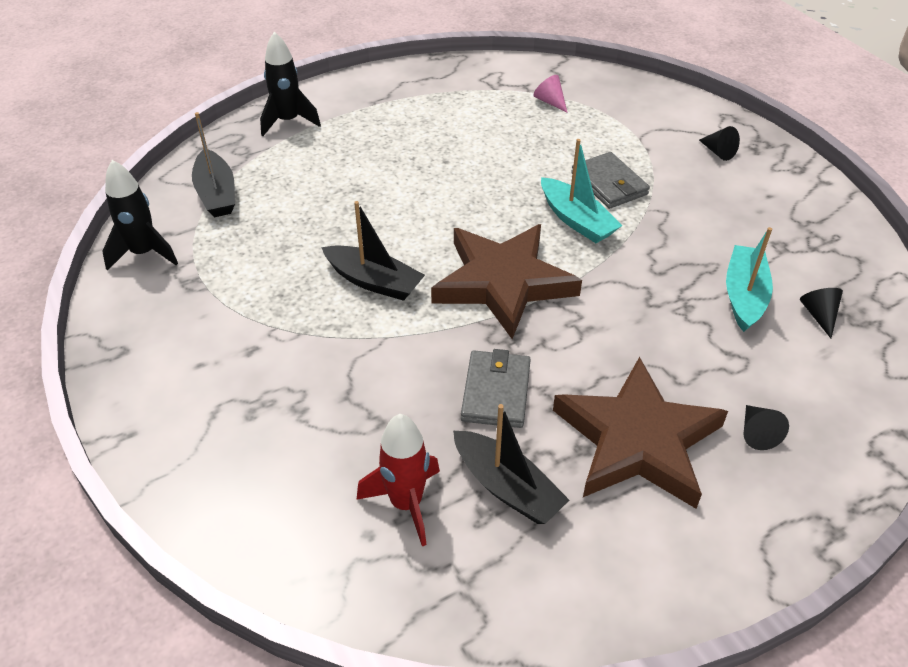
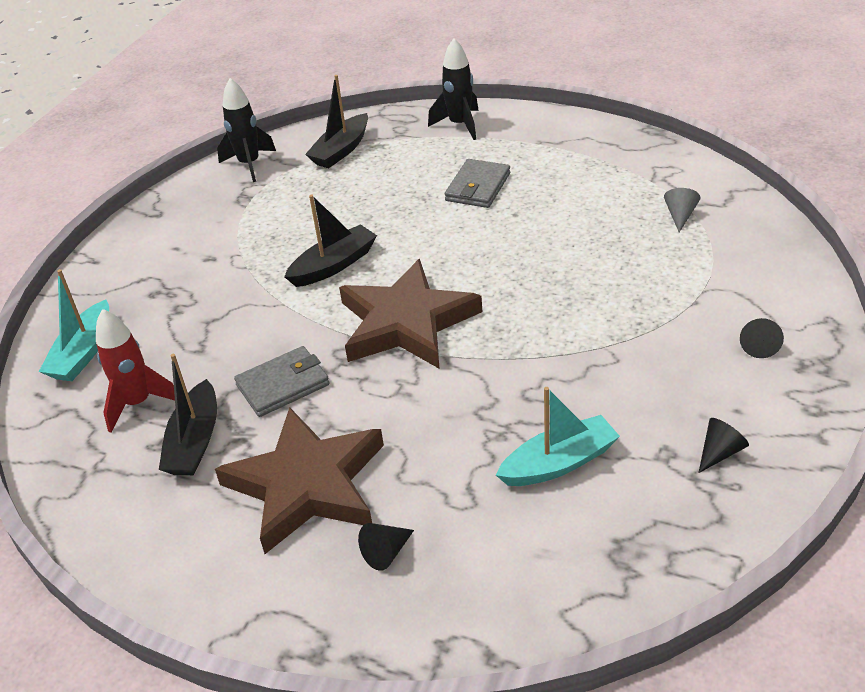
camera: 55 degrees right, 5 degrees down
(374, 281) = (334, 265): black boat -> black boat turned 120 degrees counterclockwise
(550, 102) = (680, 216): pink cone -> grey cone
(576, 220) = (534, 317): turquoise boat -> turquoise boat (83, 353)
(609, 184) = (609, 308): grey wallet -> grey wallet (477, 187)
(819, 315) = (592, 525): black cone -> black cone (719, 452)

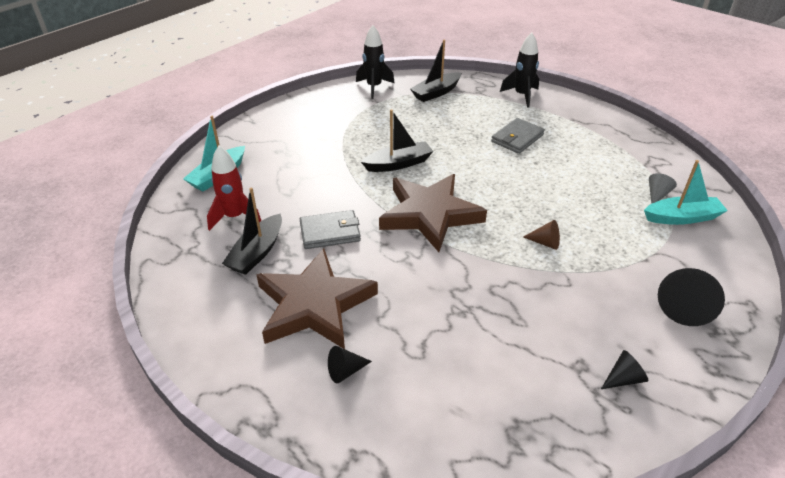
camera: 15 degrees right, 0 degrees up
(559, 463) = (496, 346): turquoise boat -> turquoise boat (682, 217)
(567, 316) = (545, 242): none -> brown cone
(759, 345) = (685, 306): black cone -> black cone, size x1.78

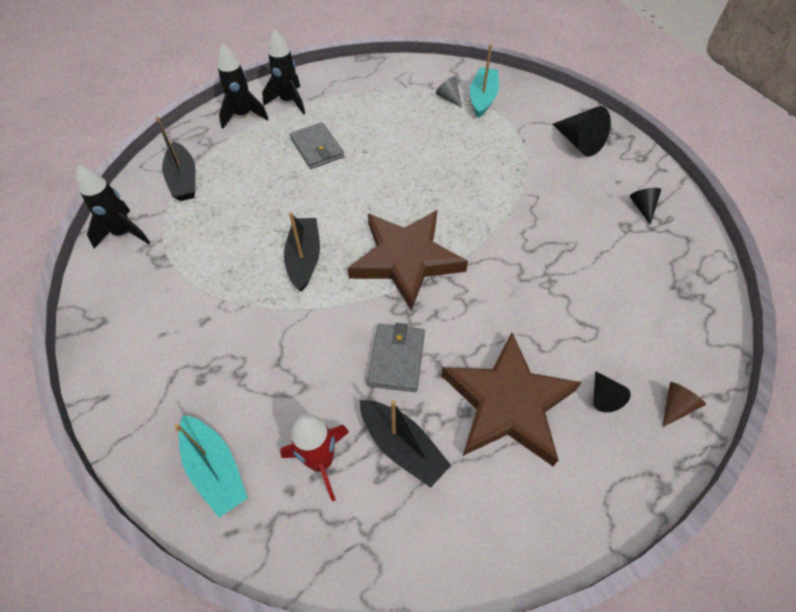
camera: 70 degrees left, 15 degrees up
(545, 242) = (481, 190): brown cone -> brown cone (675, 406)
(558, 110) = (289, 102): none -> black rocket

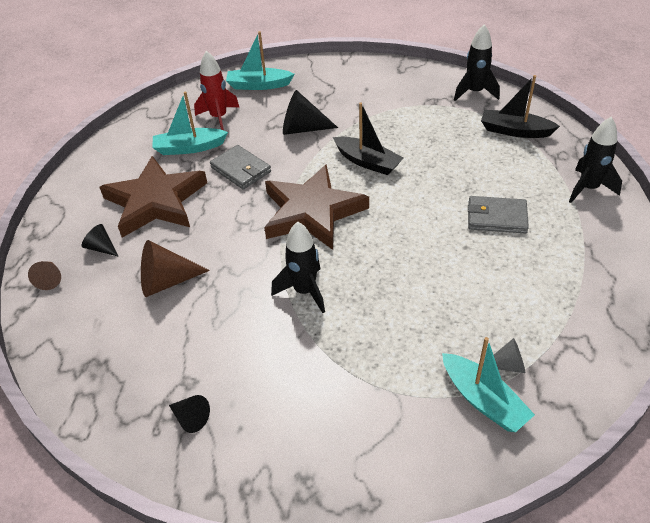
camera: 130 degrees right, 10 degrees down
(289, 102) = (593, 227): black rocket -> black rocket (304, 291)
(402, 446) = (189, 148): black boat -> turquoise boat
(576, 307) = (166, 281): none -> brown cone
(579, 142) = (325, 441): black cone -> black cone (303, 129)

